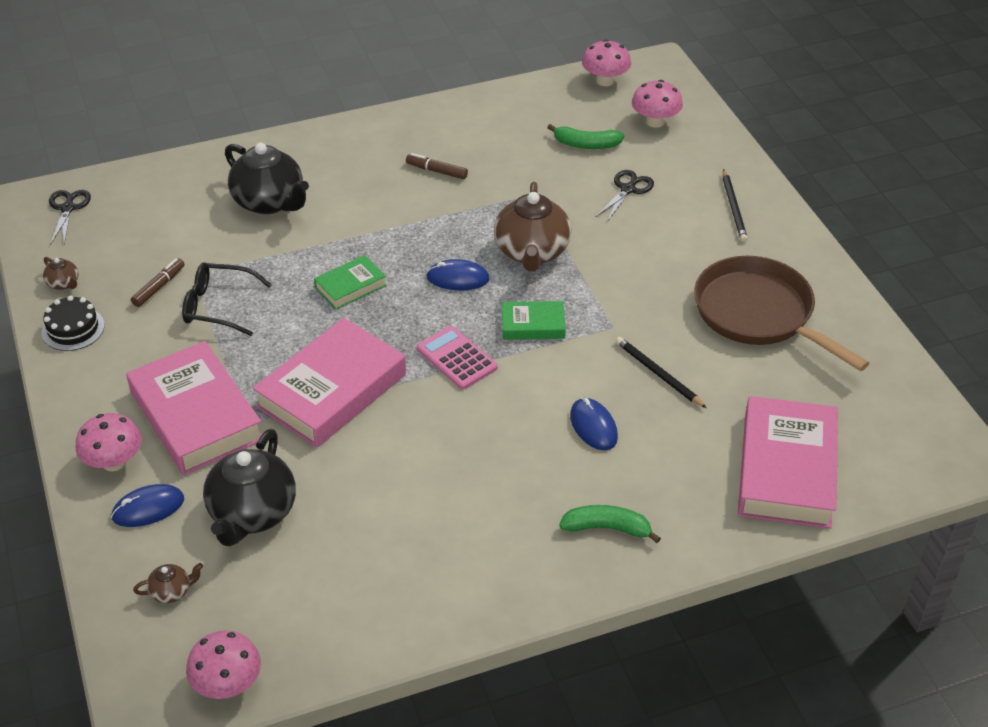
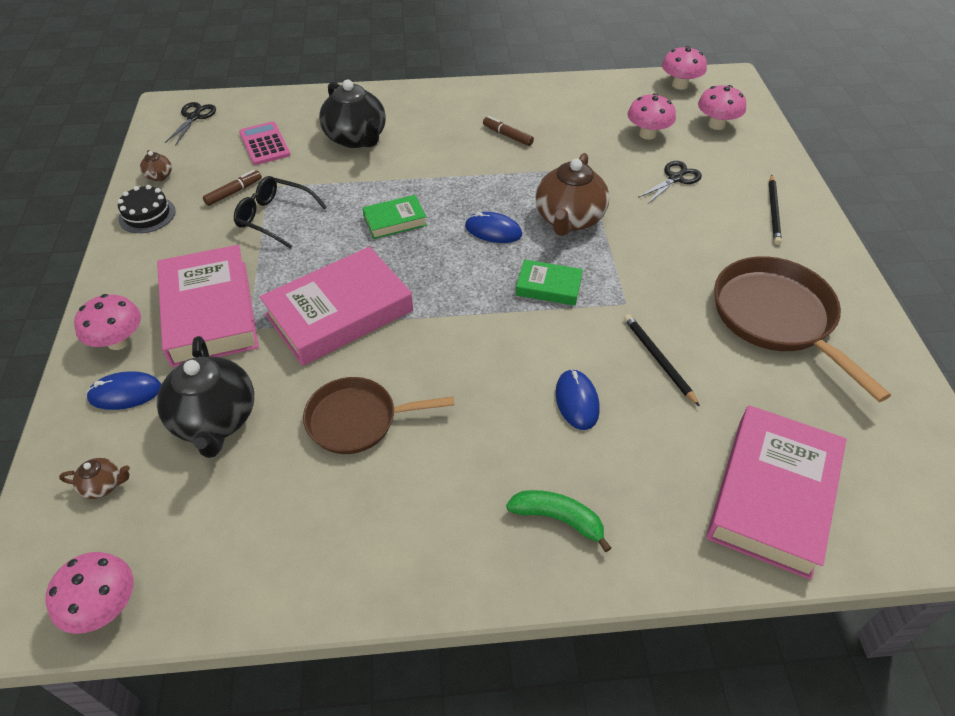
camera: 15 degrees right, 5 degrees up
(252, 513) = (215, 420): black teapot -> black teapot turned 45 degrees counterclockwise
(393, 485) = (358, 420): none -> brown pan
(456, 358) = (465, 305): pink calculator -> pink calculator (264, 144)
(586, 144) = (647, 134): green banana -> pink mushroom

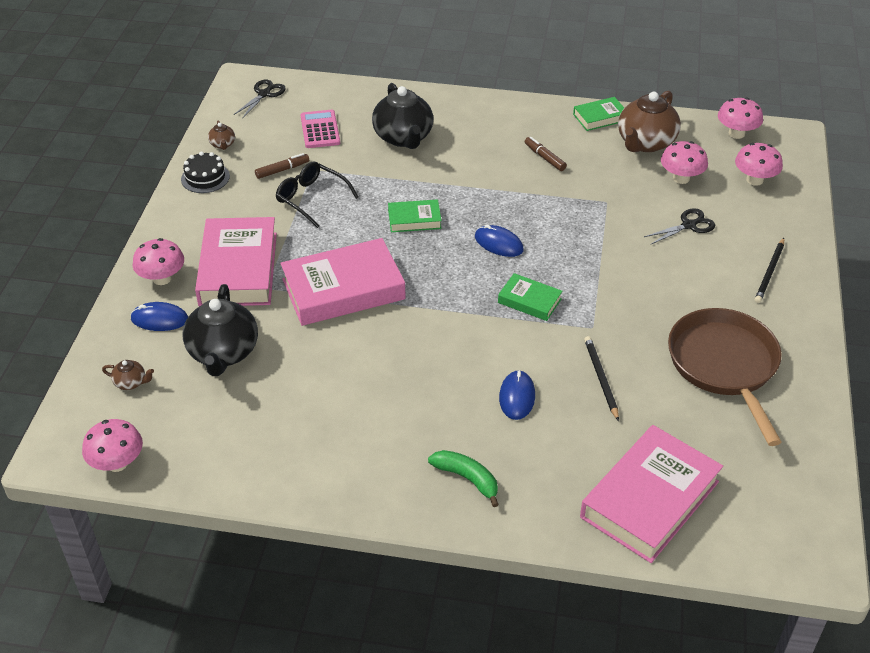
camera: 15 degrees right, 5 degrees down
(358, 420) = (334, 375): brown pan -> none
(546, 89) = (600, 117): none -> green book
(569, 219) = (571, 245): brown teapot -> brown teapot (645, 143)

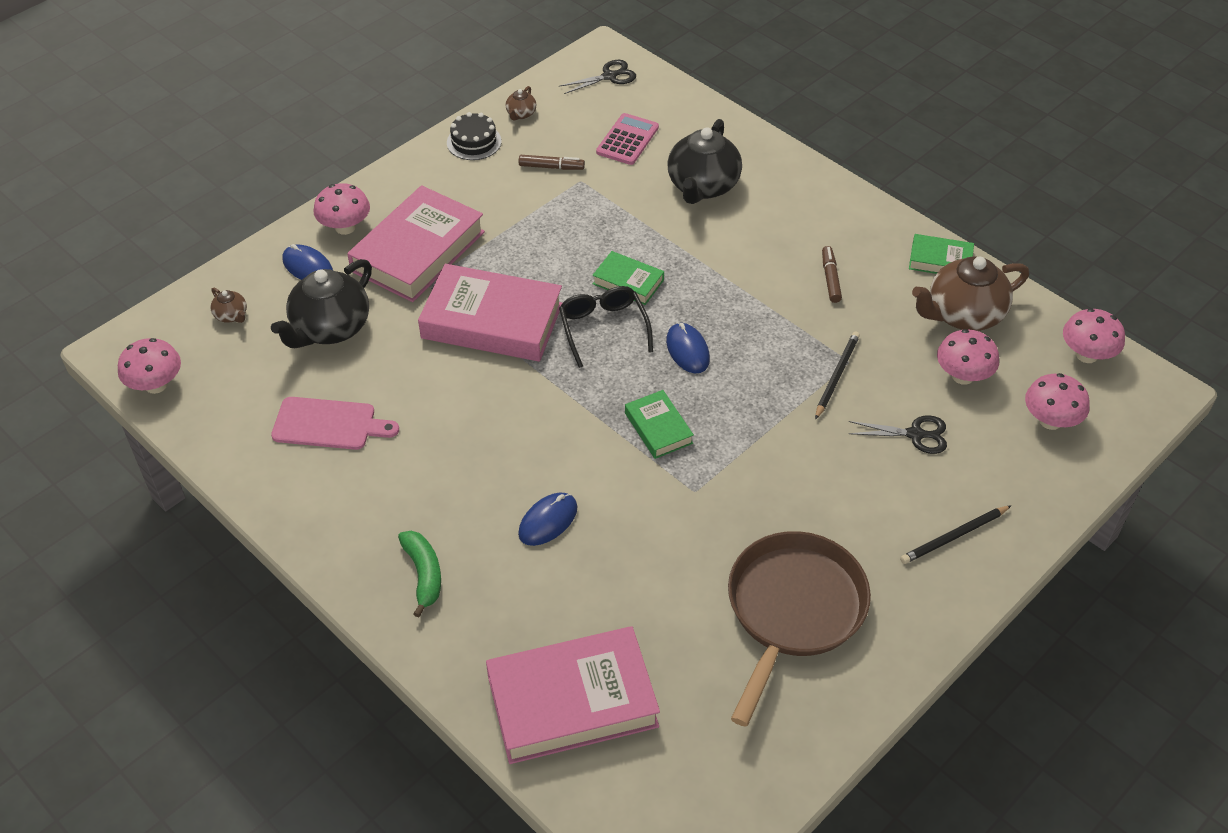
camera: 35 degrees right, 5 degrees up
(291, 418) = (329, 424): none -> pink cutting board
(311, 198) = (550, 211): black glasses -> black glasses (603, 328)
(601, 378) = (649, 549): black pencil -> black pencil (836, 375)

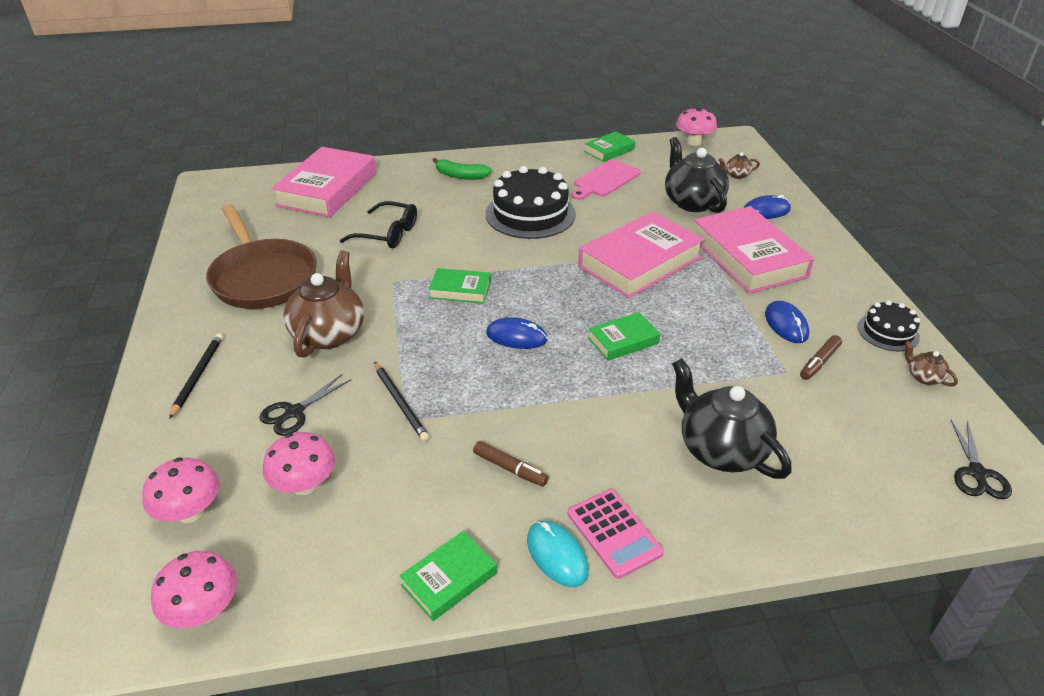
camera: 125 degrees right, 10 degrees down
(238, 457) = (609, 150): none -> green book
(345, 227) = (802, 236): pink mushroom -> none
(466, 452) = (530, 214): none -> black cake
(548, 521) = (443, 222): blue mouse -> blue mouse (786, 324)
(603, 328) = (582, 306): black glasses -> black glasses (387, 234)
(627, 140) = (837, 431): pink calculator -> pink calculator (614, 533)
(871, 223) = (557, 555): none -> turquoise mouse
(963, 314) = (364, 542): brown teapot -> brown teapot (329, 334)

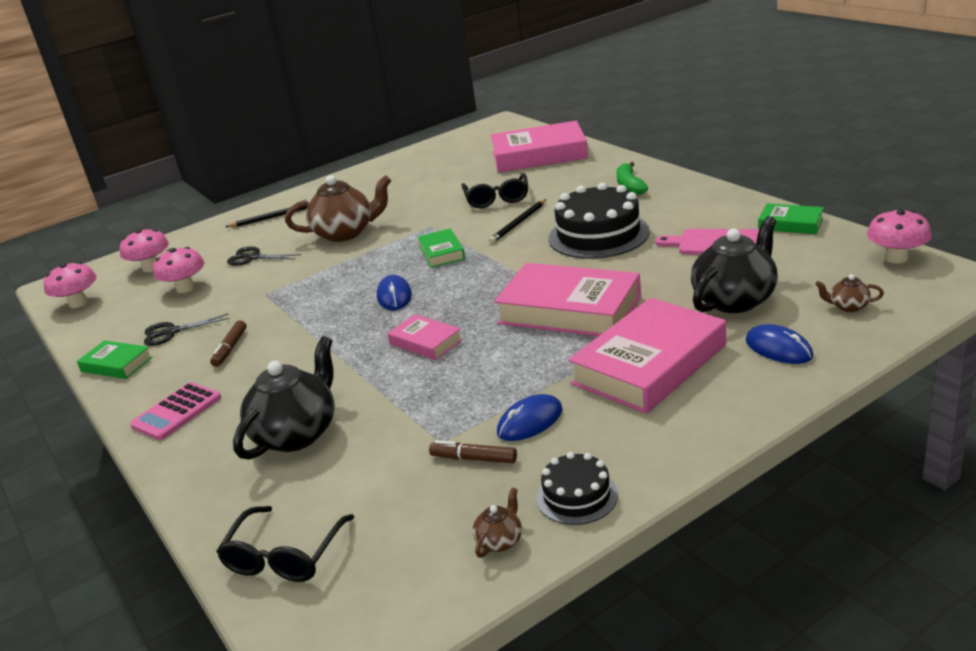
camera: 70 degrees right, 10 degrees down
(262, 277) = (395, 187): brown pan -> none
(400, 403) = (282, 285): black pencil -> black pencil (518, 223)
(557, 555) = (148, 396): turquoise mouse -> none
(623, 341) = (425, 342): green book -> pink book
(736, 175) = (848, 306): brown teapot -> brown teapot turned 45 degrees counterclockwise
(902, 491) = (284, 556): none -> black glasses
(977, 473) = (339, 609): black scissors -> black scissors (171, 332)

